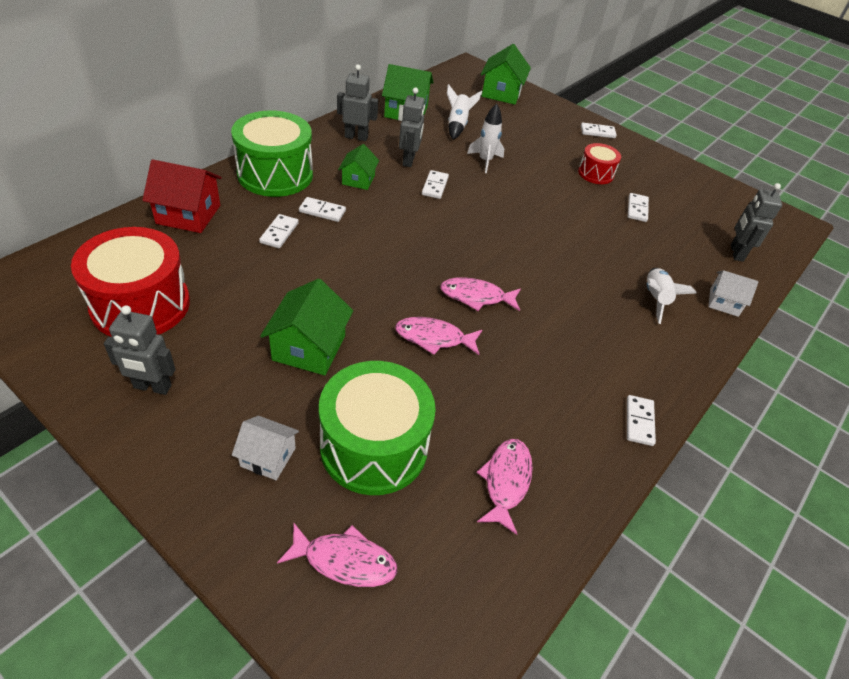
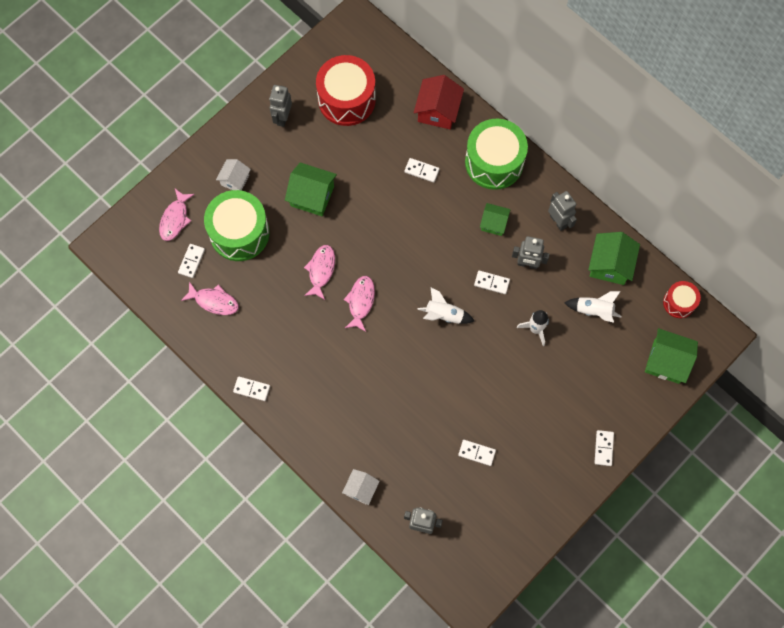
camera: 100 degrees right, 25 degrees up
(322, 211) = (449, 198): white domino -> white domino (191, 261)
(356, 137) = (558, 221): grey robot -> grey robot turned 45 degrees counterclockwise
(595, 173) = (528, 428): red drum -> red drum (679, 303)
(655, 299) = (363, 434): white rocket -> white rocket (444, 315)

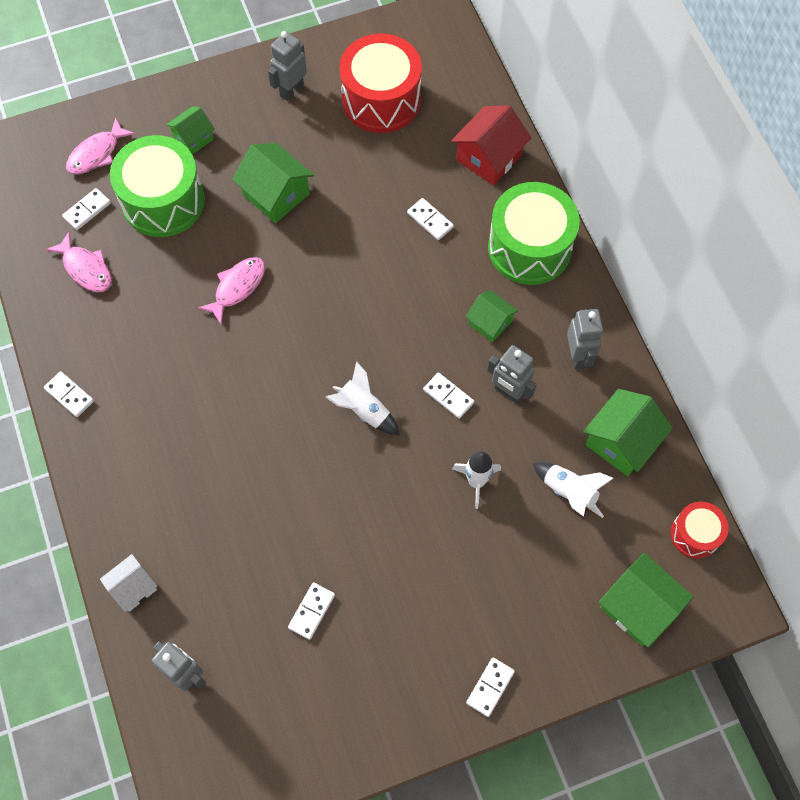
camera: 25 degrees right, 5 degrees down
(235, 180) = (193, 138): white house -> green house
(360, 301) = (266, 347): pink fish -> none
(476, 453) = (311, 611): white domino -> white domino turned 75 degrees clockwise

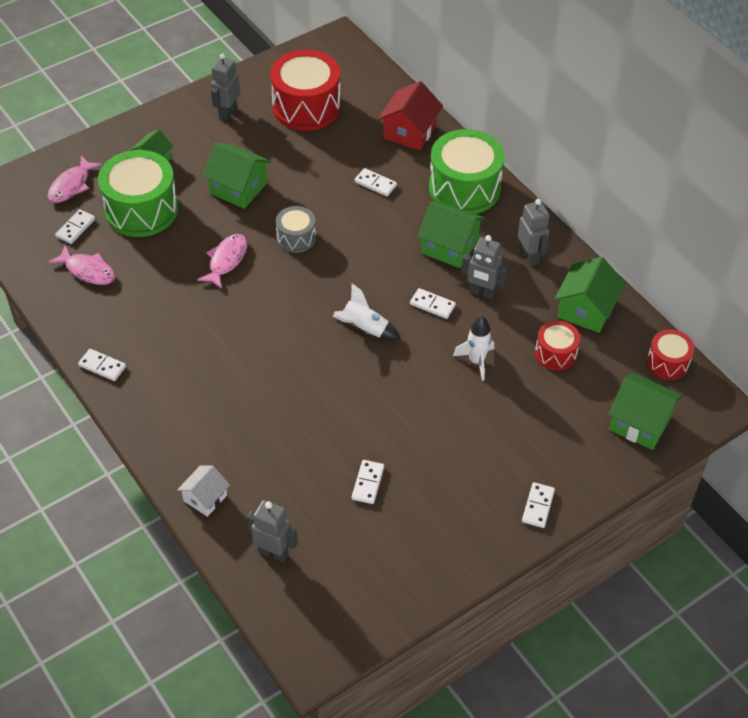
camera: 15 degrees left, 15 degrees down
(321, 274) = (296, 238): none -> grey drum
(490, 322) = (449, 246): green house -> green house, size x1.60
(569, 492) = (555, 353): white rocket -> red drum

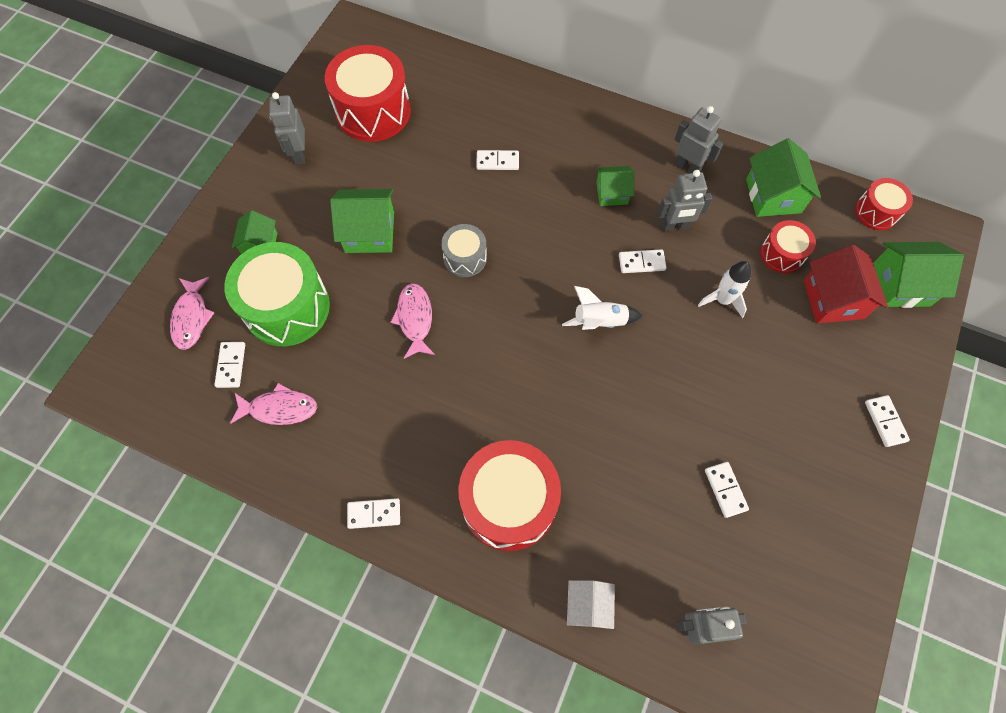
camera: 30 degrees left, 15 degrees up
(201, 408) = (509, 502): none -> red drum
(409, 132) = (489, 92): red house -> red house (833, 299)
(449, 246) = (612, 193): green house -> green house, size x0.63
(464, 188) = (581, 126): green drum -> none

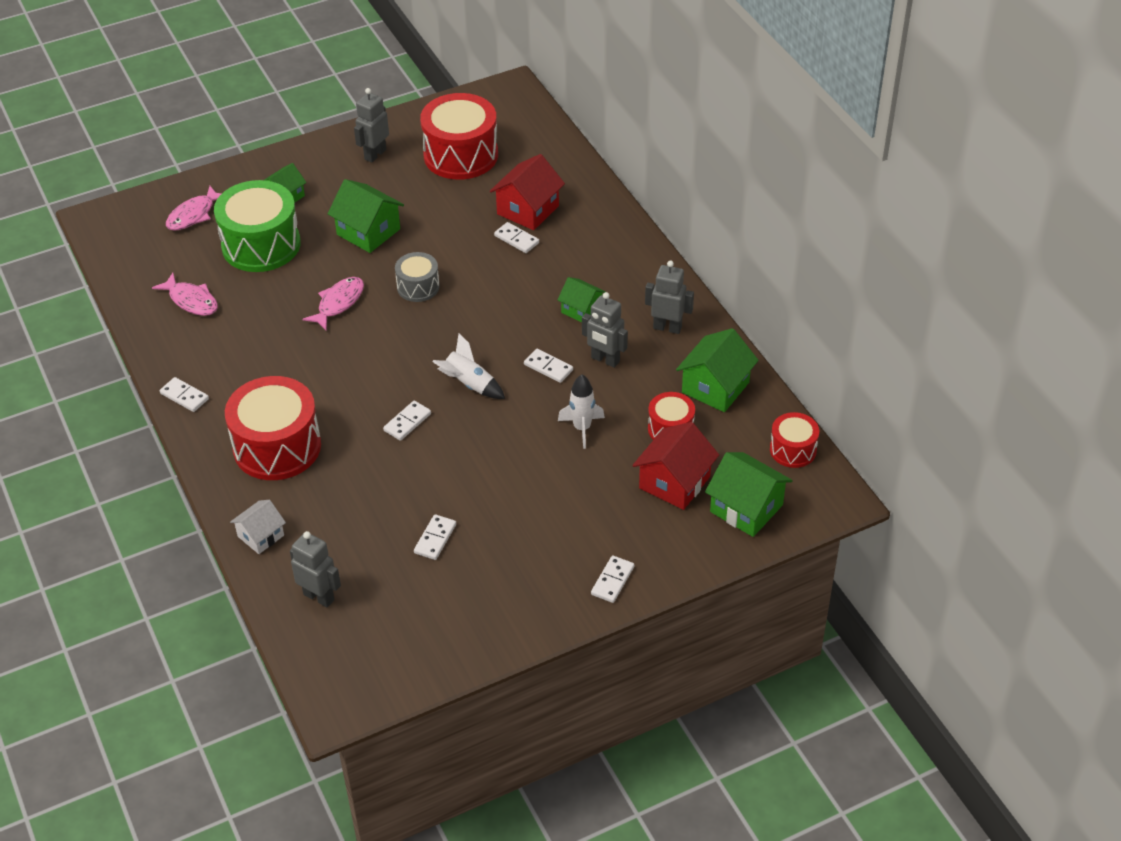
camera: 40 degrees right, 20 degrees down
(231, 365) = (188, 257): white domino -> white domino (407, 422)
(478, 129) = (528, 210): none -> red house
(688, 167) = (667, 327): grey robot -> grey robot turned 60 degrees counterclockwise

